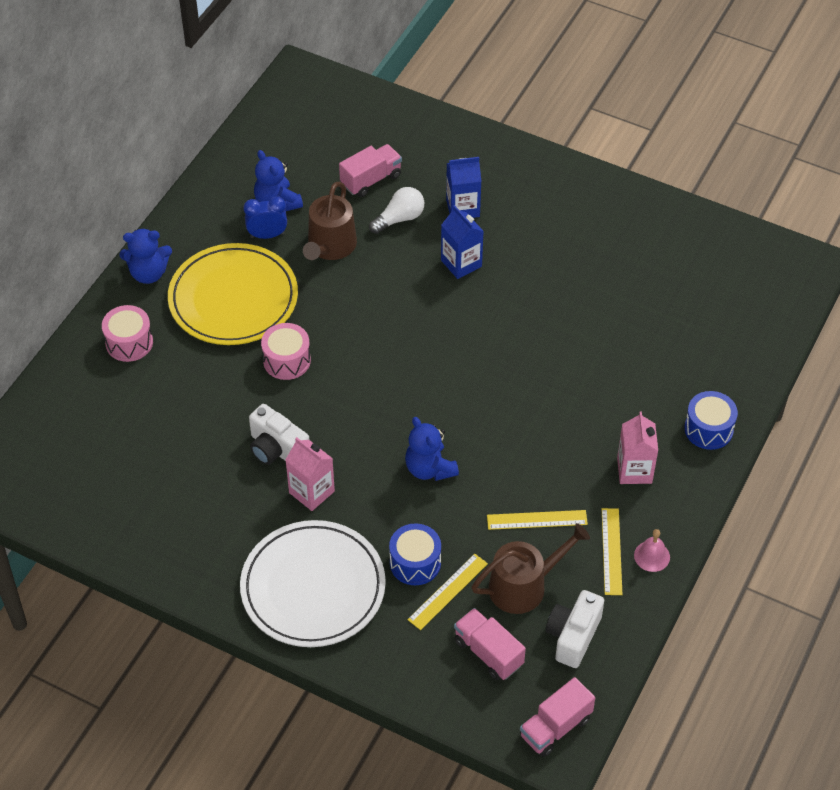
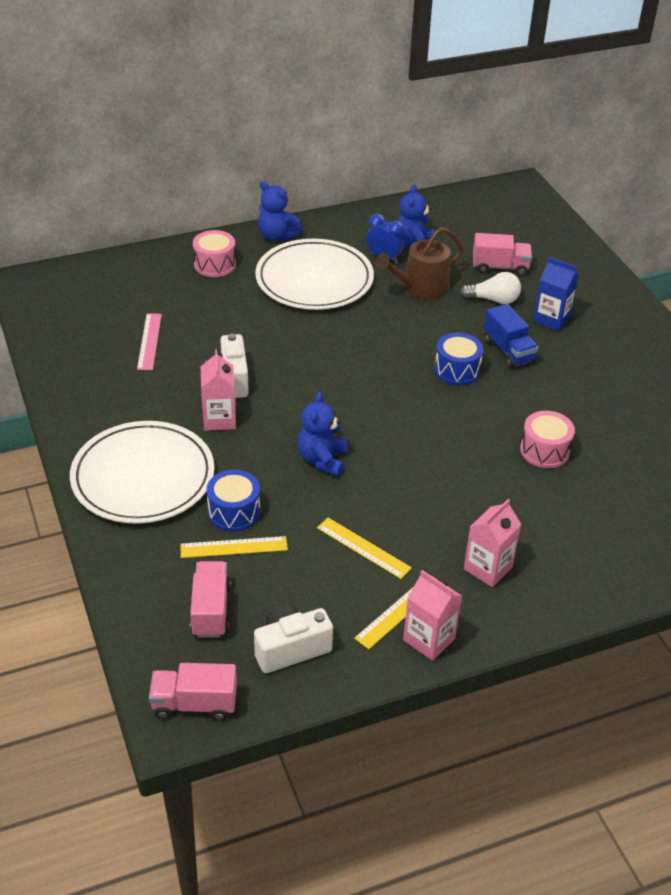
camera: 40 degrees right, 10 degrees down
(167, 461) = (149, 341): none -> pink ruler
(233, 299) = (314, 279): yellow plate -> white plate
(287, 360) = (304, 333): pink drum -> pink drum (544, 450)
(461, 263) = (508, 350): blue carton -> blue truck
(524, 586) = (296, 585): brown watering can -> none
(652, 556) = (429, 639): pink bell -> pink carton
(708, 429) = (591, 582): blue drum -> blue drum (457, 370)

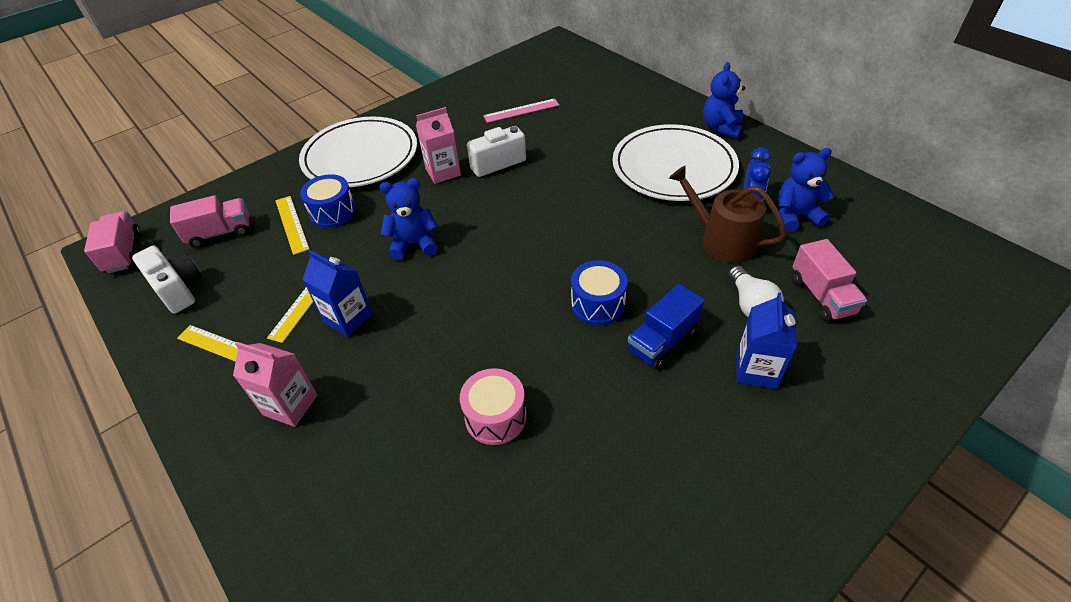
camera: 75 degrees right, 5 degrees up
(215, 264) = (647, 109): pink drum -> none
(401, 519) = (348, 318): none -> blue carton
(429, 639) = (189, 379): pink carton -> none

